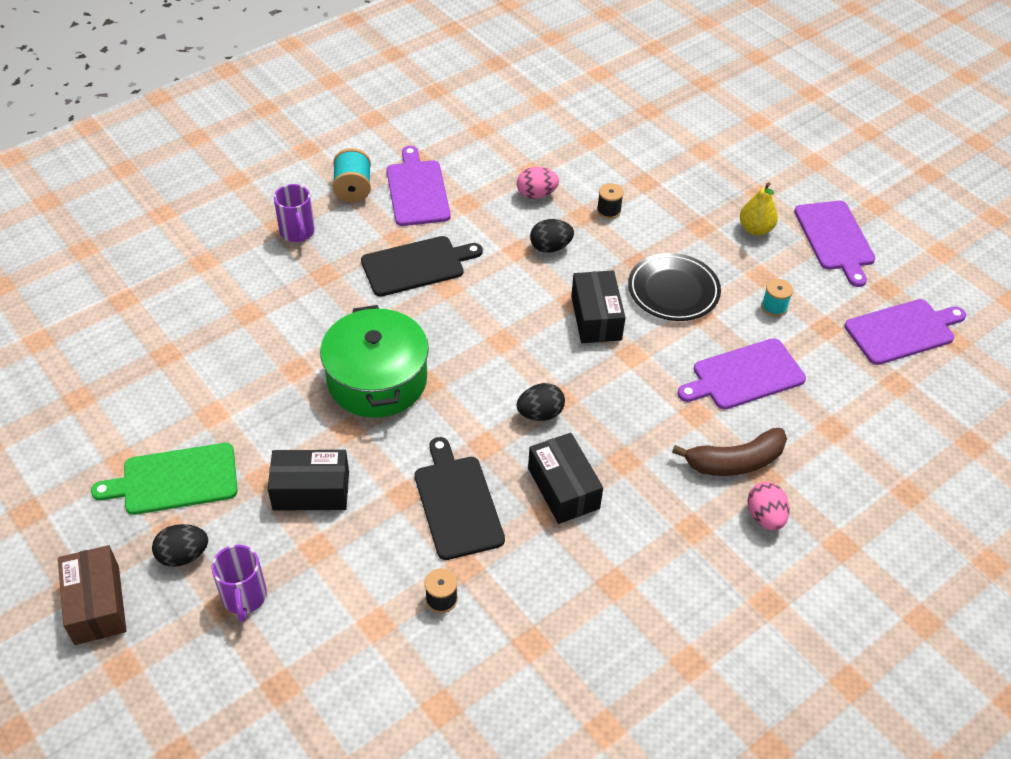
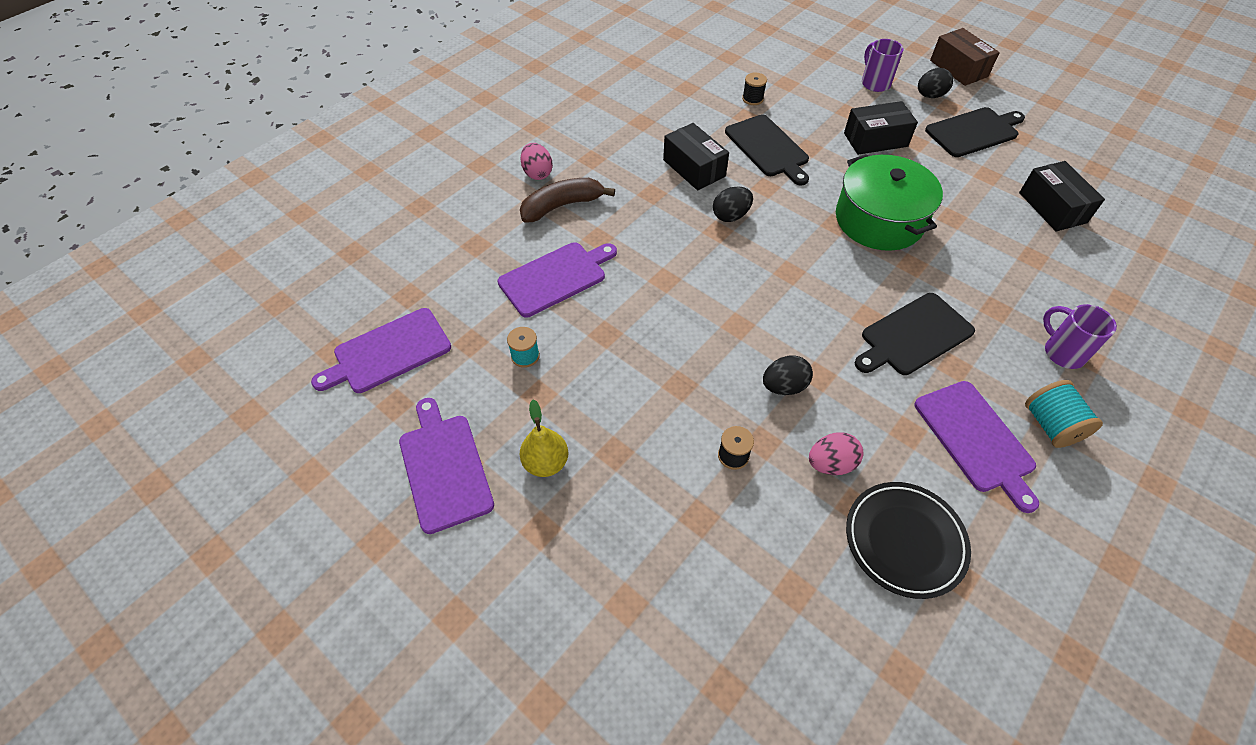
camera: 170 degrees right, 5 degrees up
(175, 480) = (974, 132): green cutting board -> black cutting board
(596, 318) = (708, 310): black box -> black box (1052, 207)
(673, 291) = (635, 355): black plate -> black plate (904, 541)

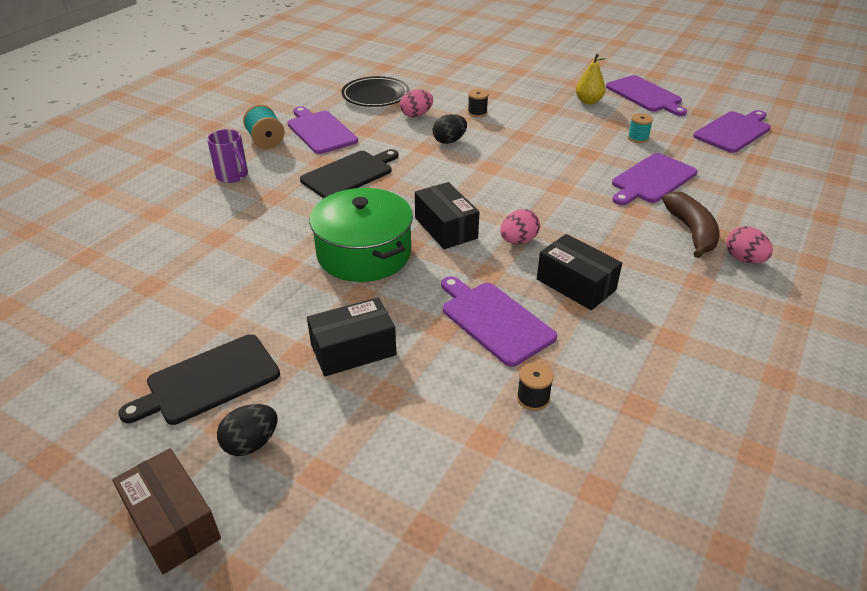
camera: 170 degrees right, 15 degrees down
(562, 206) = (691, 231): brown banana -> brown banana turned 60 degrees counterclockwise
(730, 216) = (518, 241): black egg -> pink egg
(768, 148) = (494, 320): black cutting board -> purple cutting board
(875, 83) = (338, 460): purple mug -> none
(1052, 207) = (164, 287): black box -> black box (445, 228)

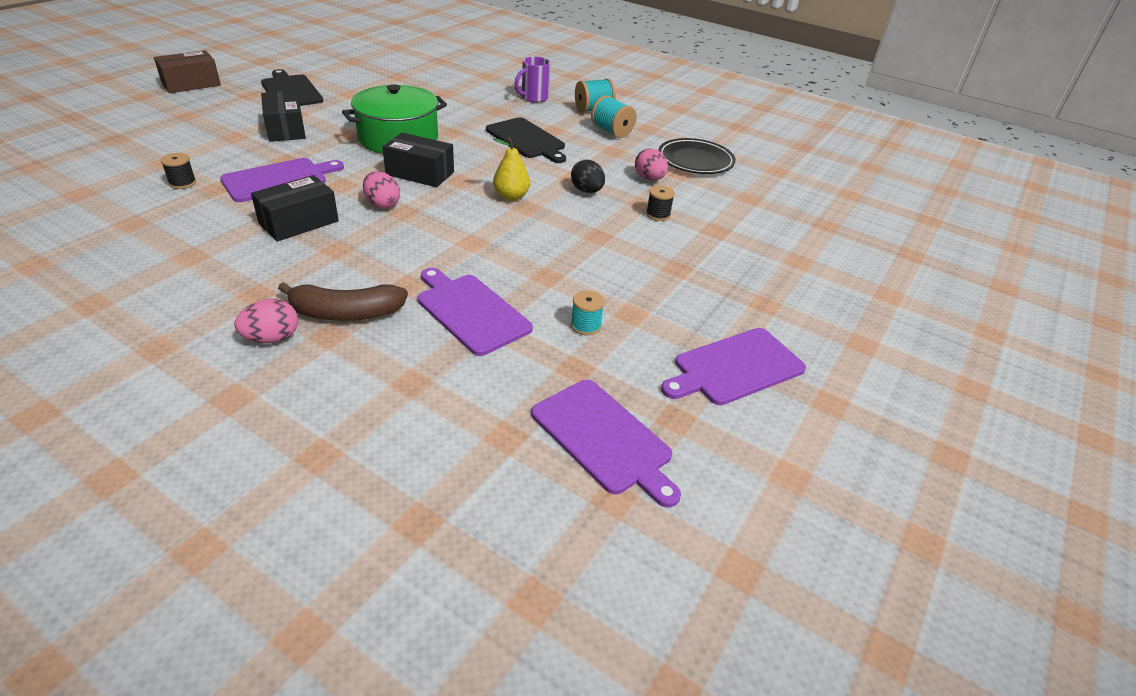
camera: 90 degrees right, 0 degrees up
(251, 443) = (228, 100): black egg -> none
(320, 131) = (612, 131): purple cutting board -> turquoise spool
(445, 228) = (420, 173): black box -> black box turned 45 degrees clockwise
(588, 101) = (702, 304): yellow pear -> yellow pear (511, 196)

